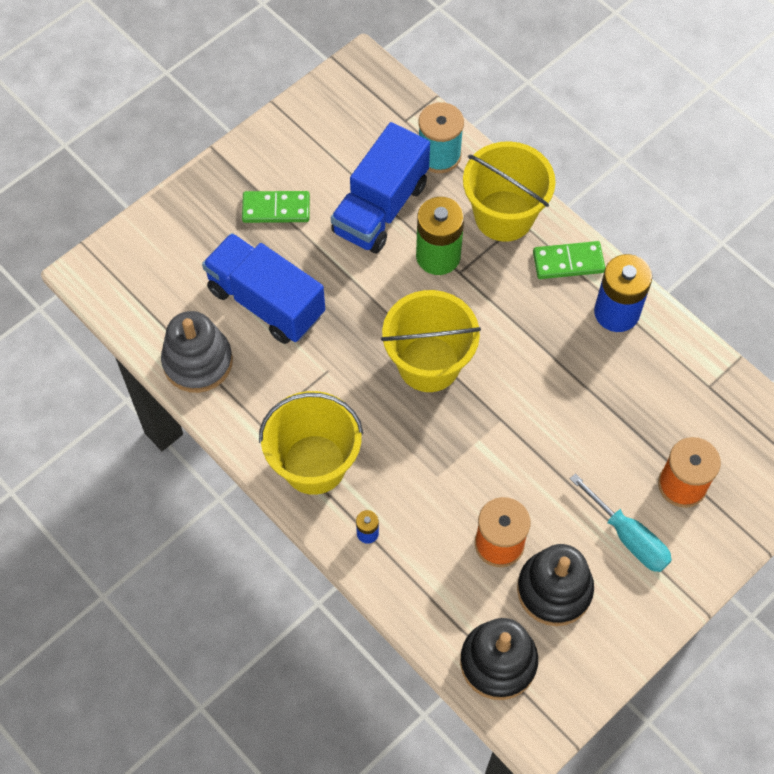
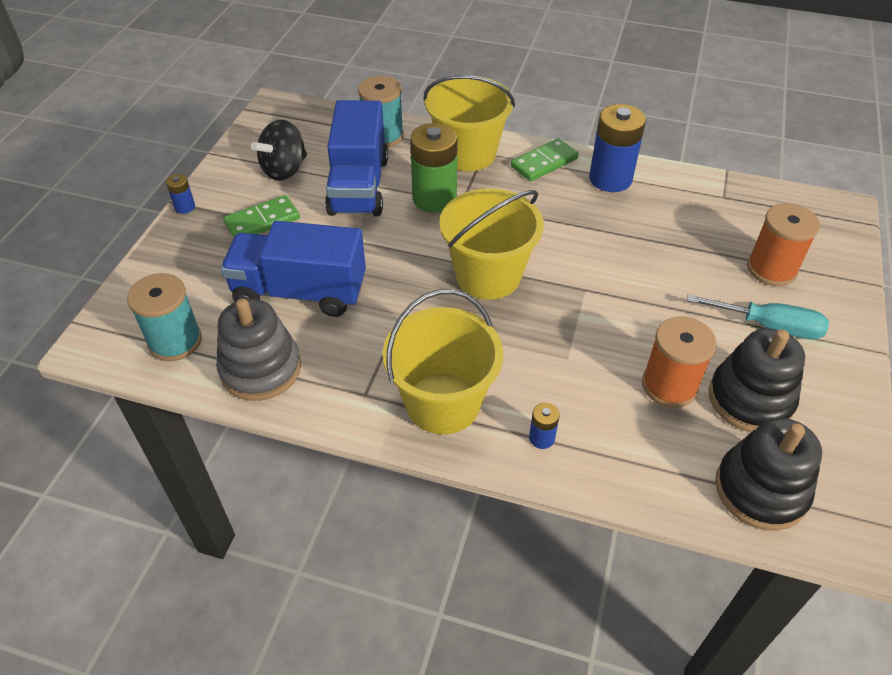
camera: 30 degrees left, 15 degrees down
(148, 302) = (175, 341): none -> turquoise spool
(220, 160) = (185, 207): none -> blue battery
(326, 156) = (284, 170): none -> black spinning top

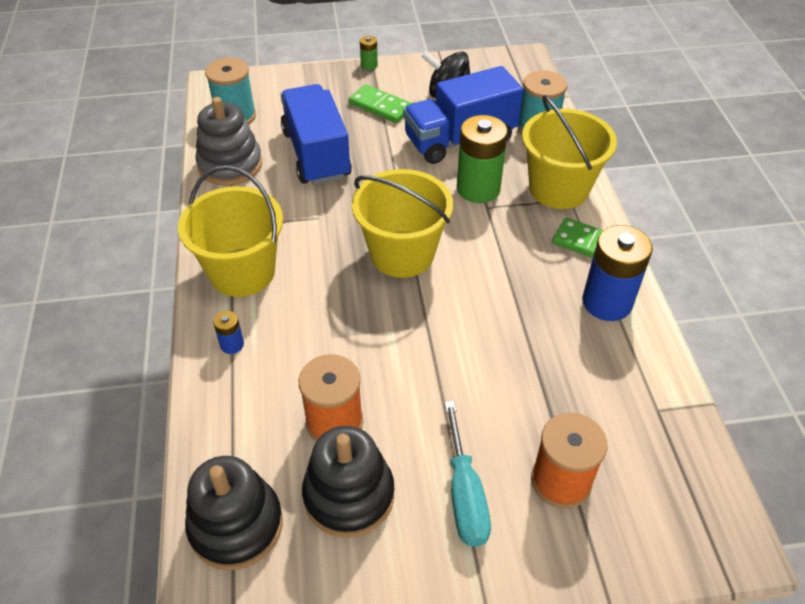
camera: 65 degrees right, 0 degrees up
(185, 207) = (369, 65): blue battery -> green battery

